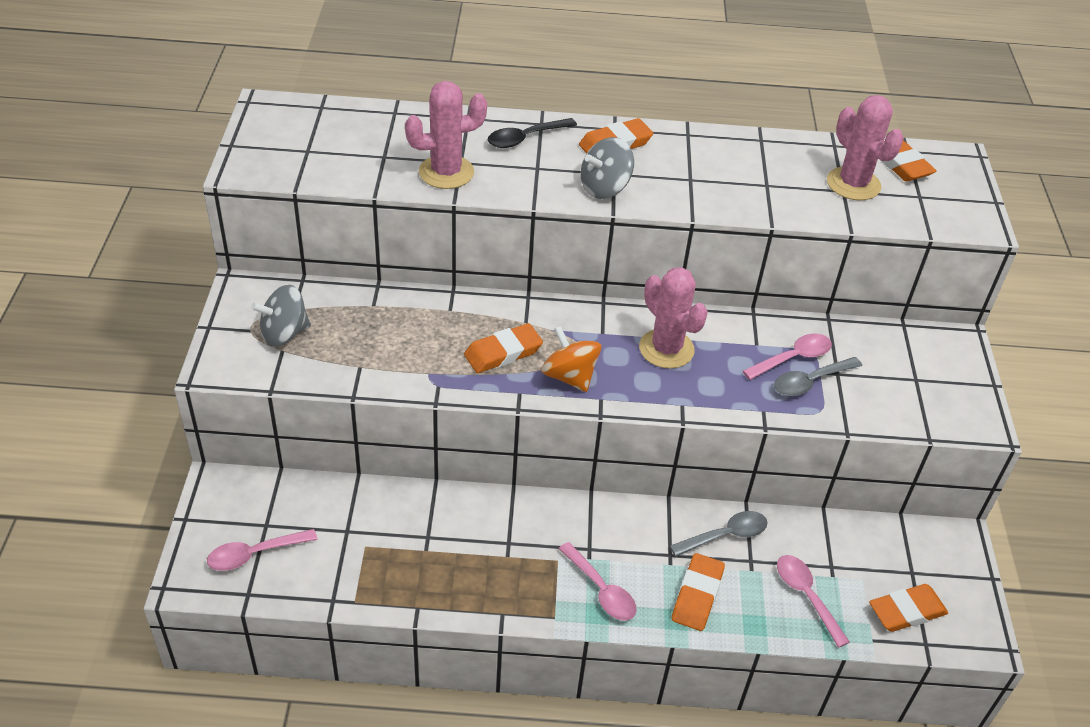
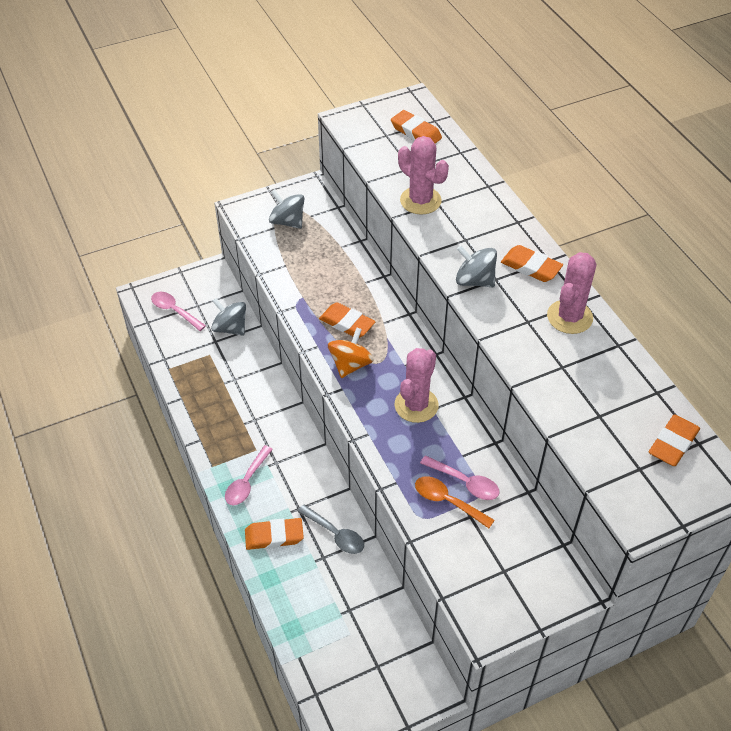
camera: 65 degrees right, 5 degrees up
(337, 505) = (230, 328): none -> grey spinning top
(525, 138) = (492, 221): black spoon -> none
(806, 596) = (312, 602): pink spoon -> none
(810, 382) = (447, 501): grey spoon -> orange spoon
(853, 184) = (614, 419): pink cactus -> pink cactus (569, 317)
(906, 611) = (338, 673): orange eraser -> orange eraser (416, 132)

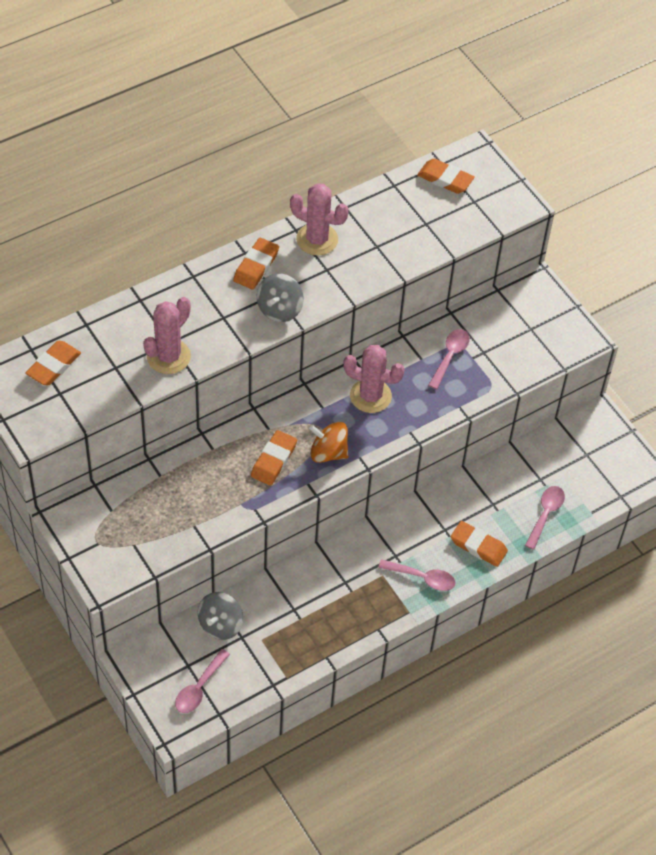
camera: 100 degrees left, 5 degrees up
(274, 536) = (478, 546): orange eraser -> orange eraser turned 45 degrees counterclockwise
(287, 221) = (123, 532): grey spinning top -> none
(303, 608) = (545, 514): none -> pink spoon
(335, 534) = (467, 496): grey spoon -> none
(447, 501) = (471, 368): orange spoon -> none

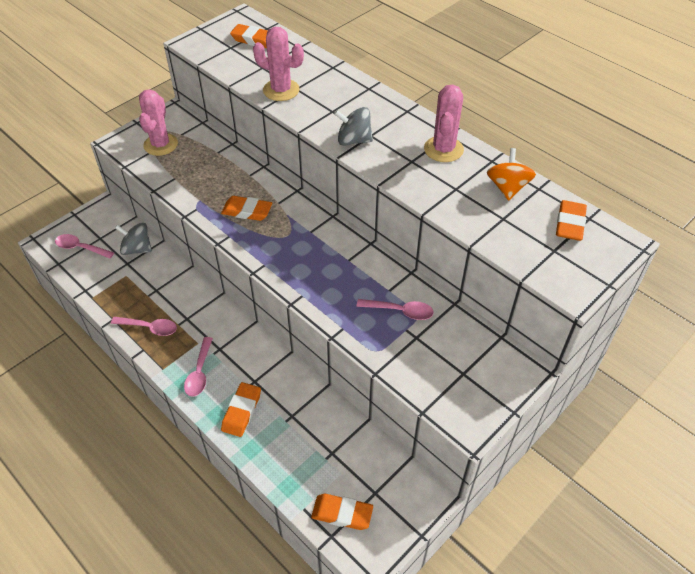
camera: 80 degrees right, 5 degrees down
(256, 266) = (395, 119): orange eraser -> orange eraser (342, 513)
(328, 452) = (263, 243): orange spinning top -> orange spinning top (507, 188)
(370, 396) = (333, 261): pink cactus -> pink cactus (160, 144)
(545, 514) = (290, 464): pink spoon -> pink spoon (149, 328)

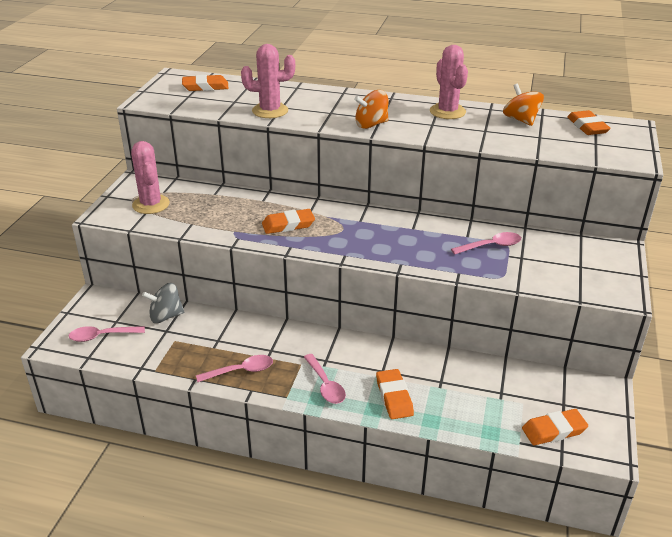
camera: 30 degrees left, 15 degrees down
(353, 140) = (371, 124): grey spinning top -> orange spinning top

